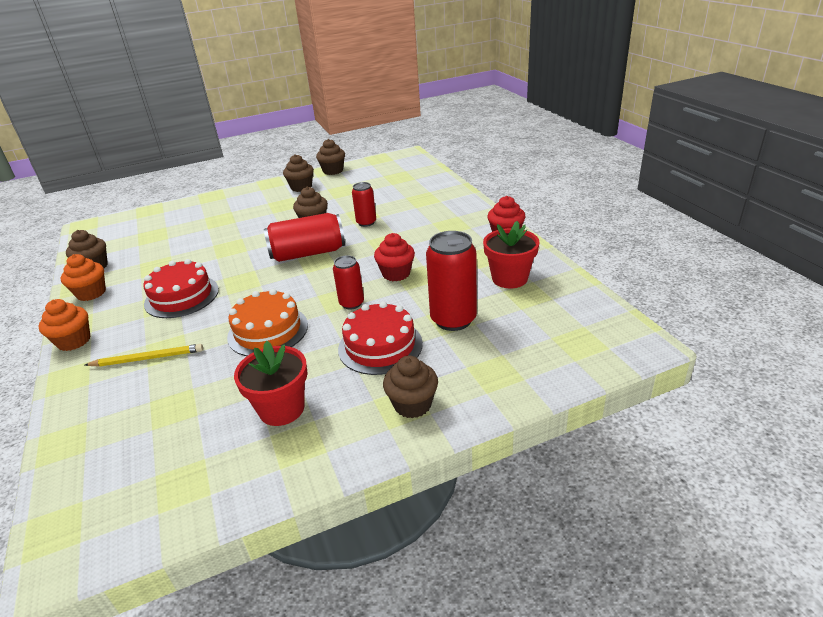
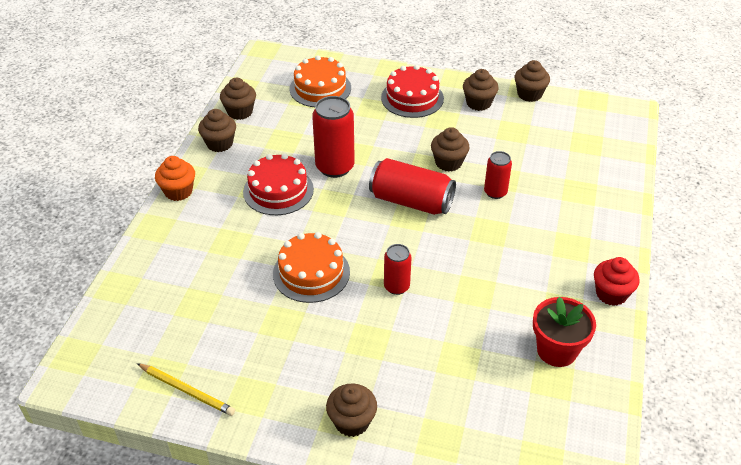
camera: 35 degrees right, 10 degrees up
(91, 293) = (219, 144): orange cupcake -> brown cupcake
(148, 358) = (213, 243): yellow pencil -> yellow pencil (187, 390)
(160, 226) = (320, 88): none -> orange cake
(281, 409) = (263, 358): red flower pot -> none
(380, 346) = (379, 348): red cake -> red cake (412, 98)
(396, 274) = (463, 276): red cupcake -> none
(453, 319) = (461, 362): red can -> red can (335, 167)

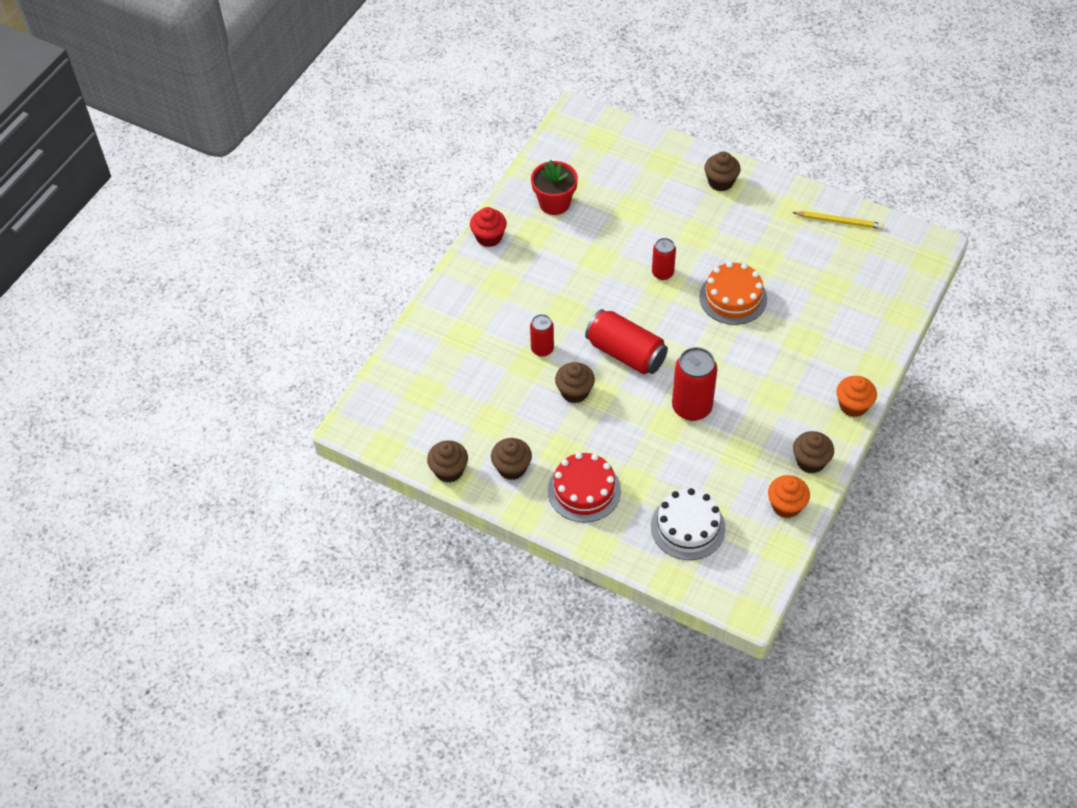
camera: 165 degrees left, 10 degrees up
(187, 390) = (839, 221): yellow pencil -> yellow pencil turned 150 degrees clockwise
(240, 112) = (786, 506): brown cupcake -> orange cupcake
(278, 190) = (753, 389): red cake -> none
(320, 88) = (688, 527): orange cake -> white cake

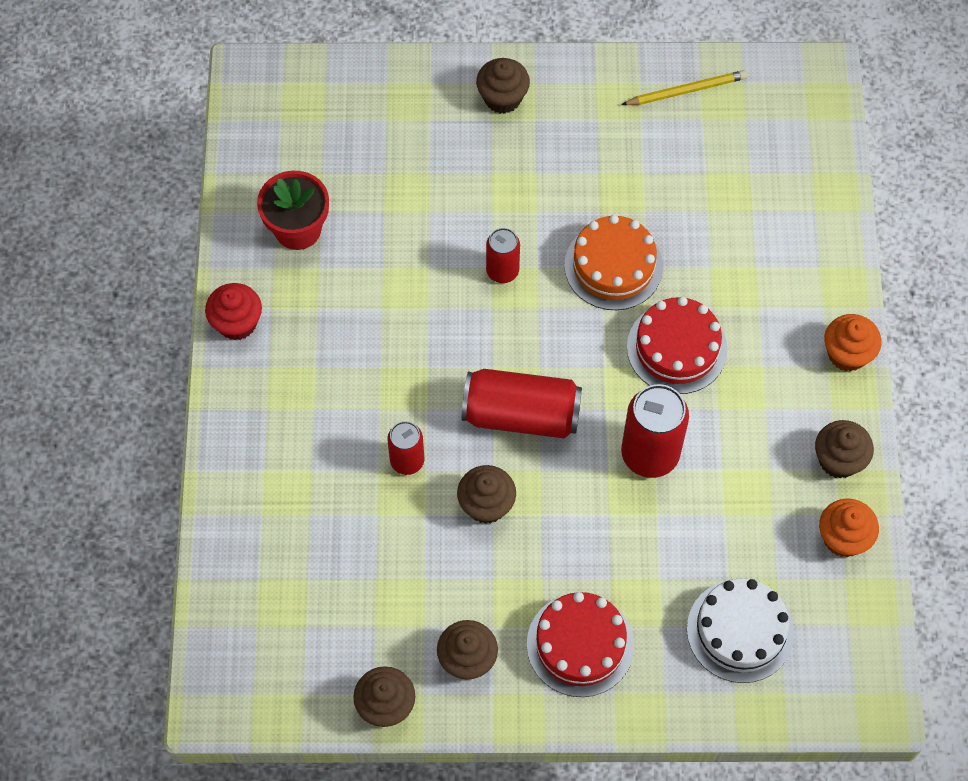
camera: 30 degrees left, 10 degrees up
(745, 357) = (677, 348): none -> red cake

